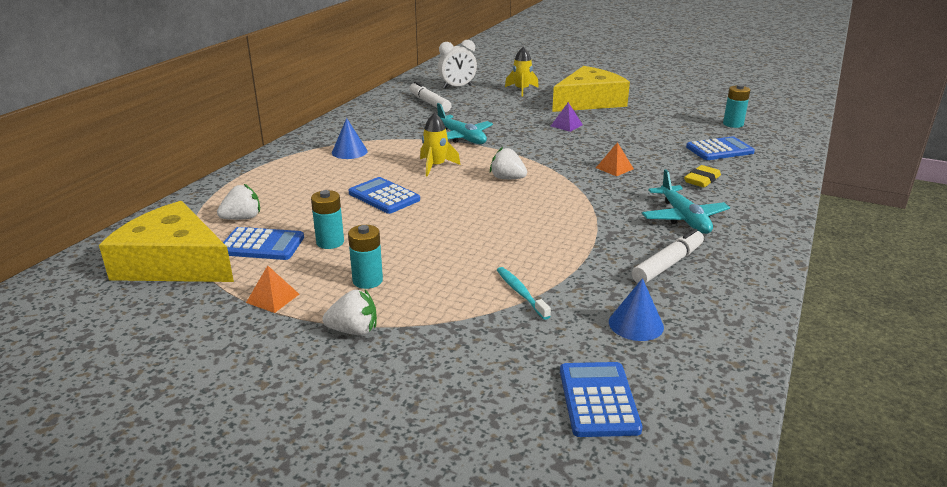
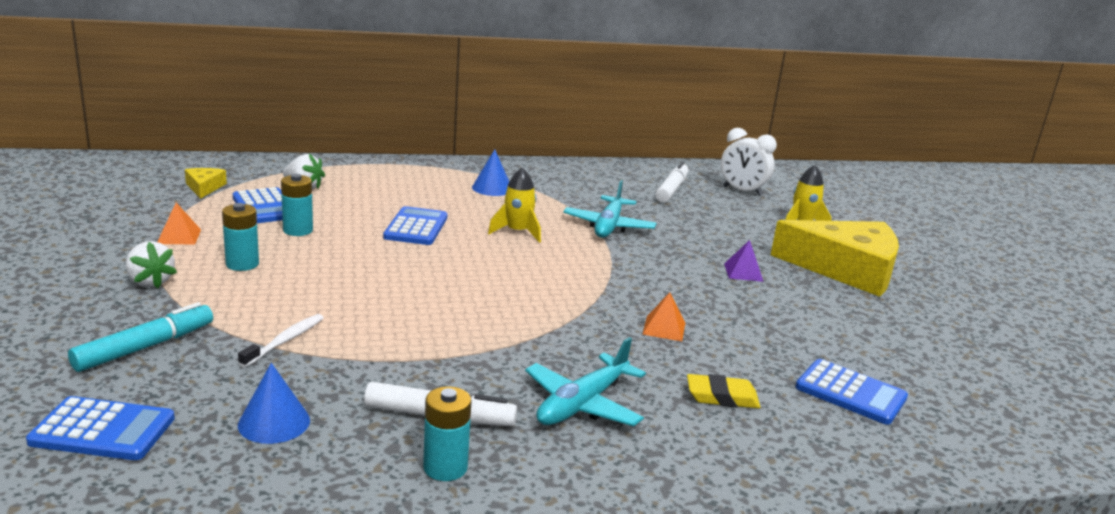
camera: 50 degrees right, 5 degrees down
(174, 263) = (204, 187): yellow cheese -> yellow cheese, size x0.41
(477, 356) = (145, 347): none -> turquoise marker
(507, 178) = (540, 273): white strawberry -> none
(521, 293) = (285, 341): turquoise toothbrush -> white toothbrush
(598, 400) = (103, 430): blue calculator -> blue calculator turned 45 degrees clockwise
(733, 124) = (970, 388): turquoise battery -> turquoise battery (445, 467)

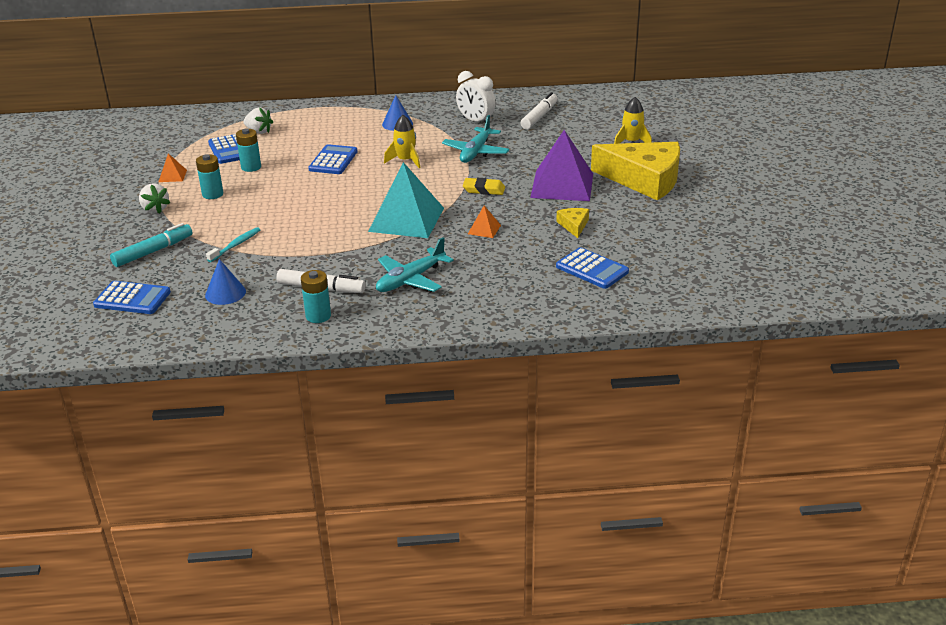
camera: 10 degrees right, 10 degrees up
(204, 187) = (189, 136): yellow cheese -> yellow cheese (574, 225)
(285, 341) = (235, 245): white toothbrush -> turquoise toothbrush
(544, 310) = (406, 219): none -> turquoise pyramid
(722, 397) = (503, 273): yellow eraser -> yellow eraser (484, 190)
(742, 191) = (597, 114): white clock -> white clock (476, 121)
(743, 272) = (562, 185): purple pyramid -> purple pyramid, size x2.34

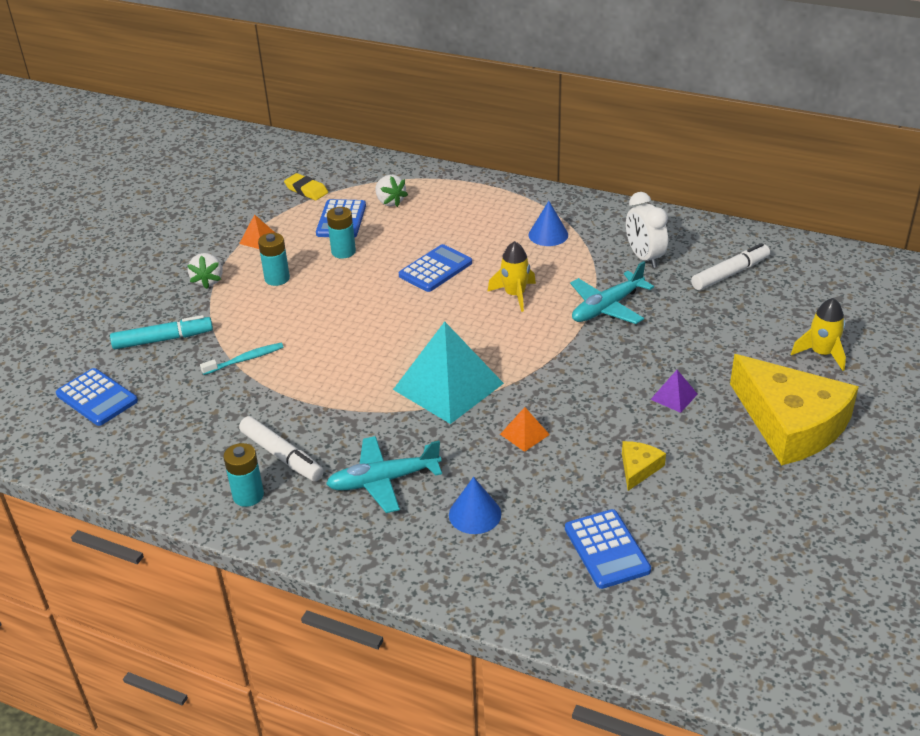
camera: 30 degrees right, 5 degrees up
(225, 293) = (185, 424): blue cone -> blue cone (475, 514)
(484, 190) = (571, 371): yellow eraser -> yellow eraser (306, 190)
(562, 185) = (674, 396): purple pyramid -> purple pyramid, size x0.43

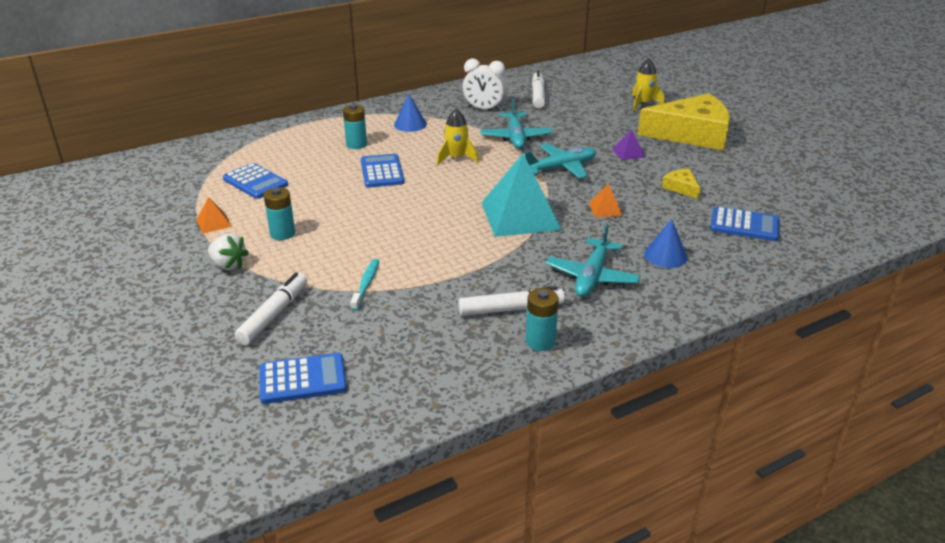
camera: 55 degrees left, 5 degrees down
(163, 339) = (274, 315): turquoise marker -> white marker
(306, 190) = (187, 181): yellow eraser -> none
(343, 252) = (298, 196): turquoise battery -> turquoise battery (356, 144)
(390, 202) = (269, 157): white strawberry -> none
(577, 367) = (561, 168): none -> turquoise plane

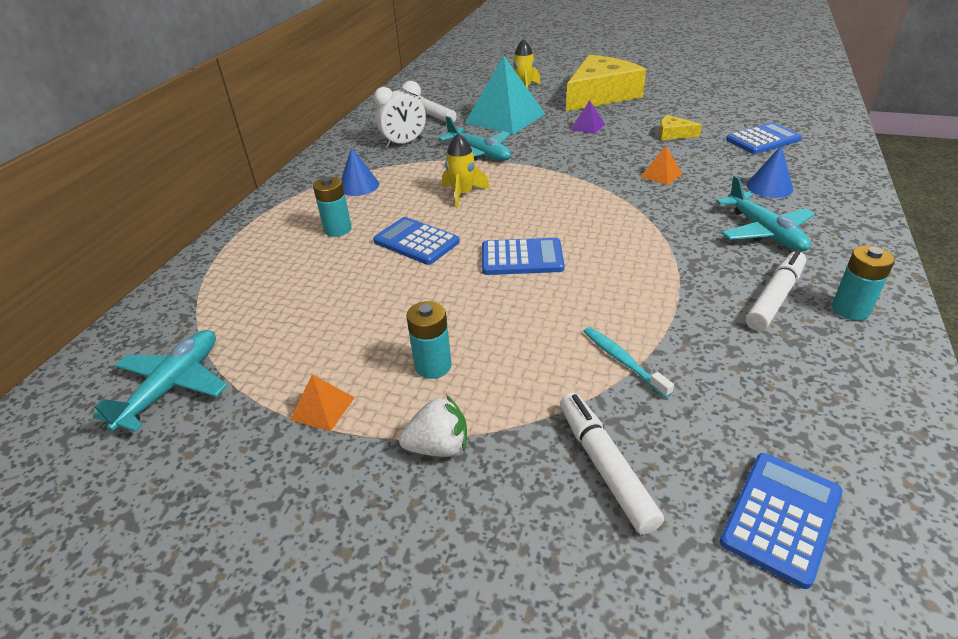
camera: 40 degrees left, 5 degrees up
(255, 182) = (289, 328): blue calculator -> blue calculator (522, 258)
(520, 215) = (614, 214): turquoise pyramid -> turquoise pyramid (505, 118)
(561, 168) = (564, 160): turquoise plane -> turquoise plane (173, 386)

